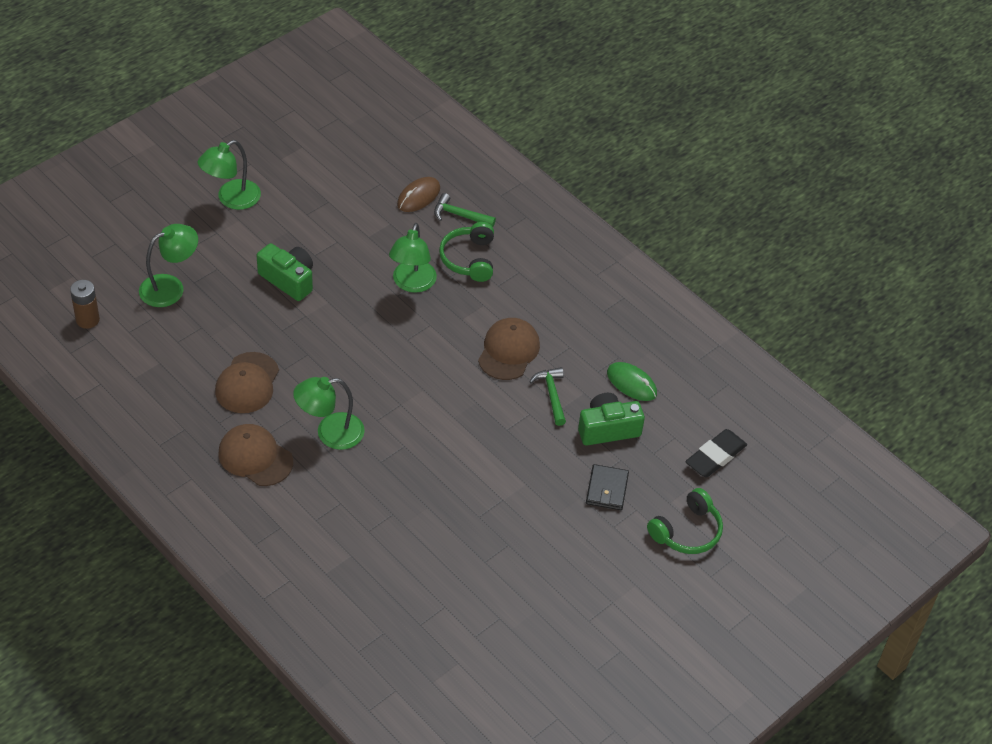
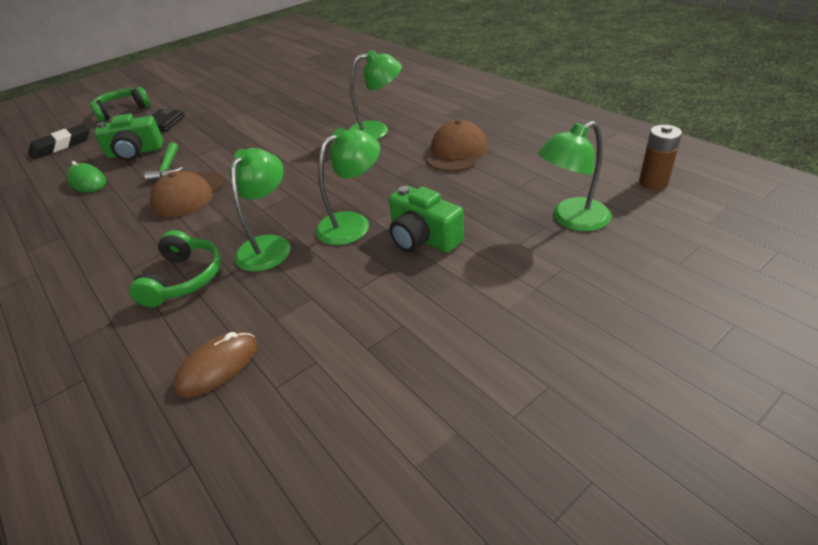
camera: 170 degrees left, 10 degrees down
(231, 199) = (528, 341): green lamp -> green lamp (352, 223)
(255, 457) = (440, 113): brown cap -> none
(460, 215) = (166, 339): green hammer -> none

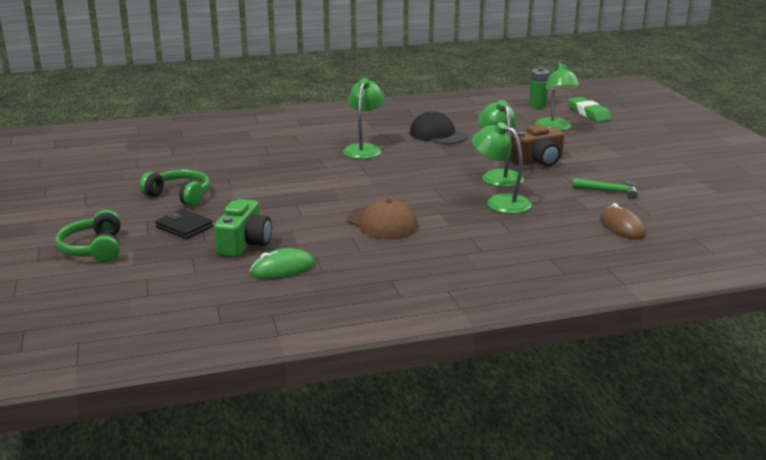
camera: 70 degrees left, 15 degrees down
(62, 145) = (146, 286): black eraser -> none
(168, 168) = (311, 229): green hammer -> green hammer (609, 191)
(184, 279) = (516, 231): green headphones -> green headphones (179, 196)
(423, 238) = (538, 161): green camera -> brown camera
(456, 152) = (437, 135): brown cap -> black cap
(653, 183) = (537, 105): brown battery -> green battery
(680, 232) = (588, 113): none -> green eraser

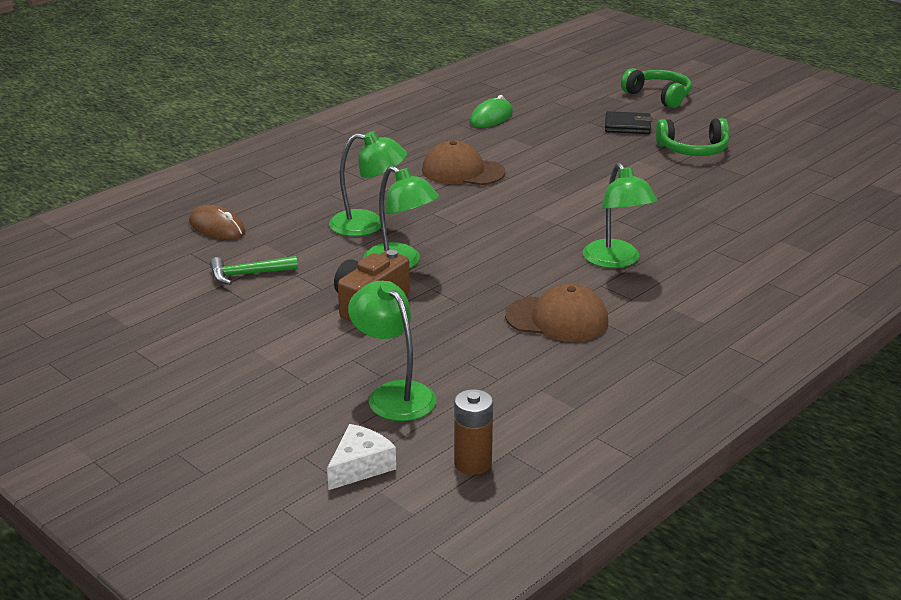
camera: 150 degrees right, 5 degrees up
(244, 244) = (553, 126): green camera -> none
(437, 135) = (557, 319): black cap -> brown cap
(537, 105) = (473, 463): green battery -> brown battery
(588, 113) = (360, 466): green eraser -> white cheese

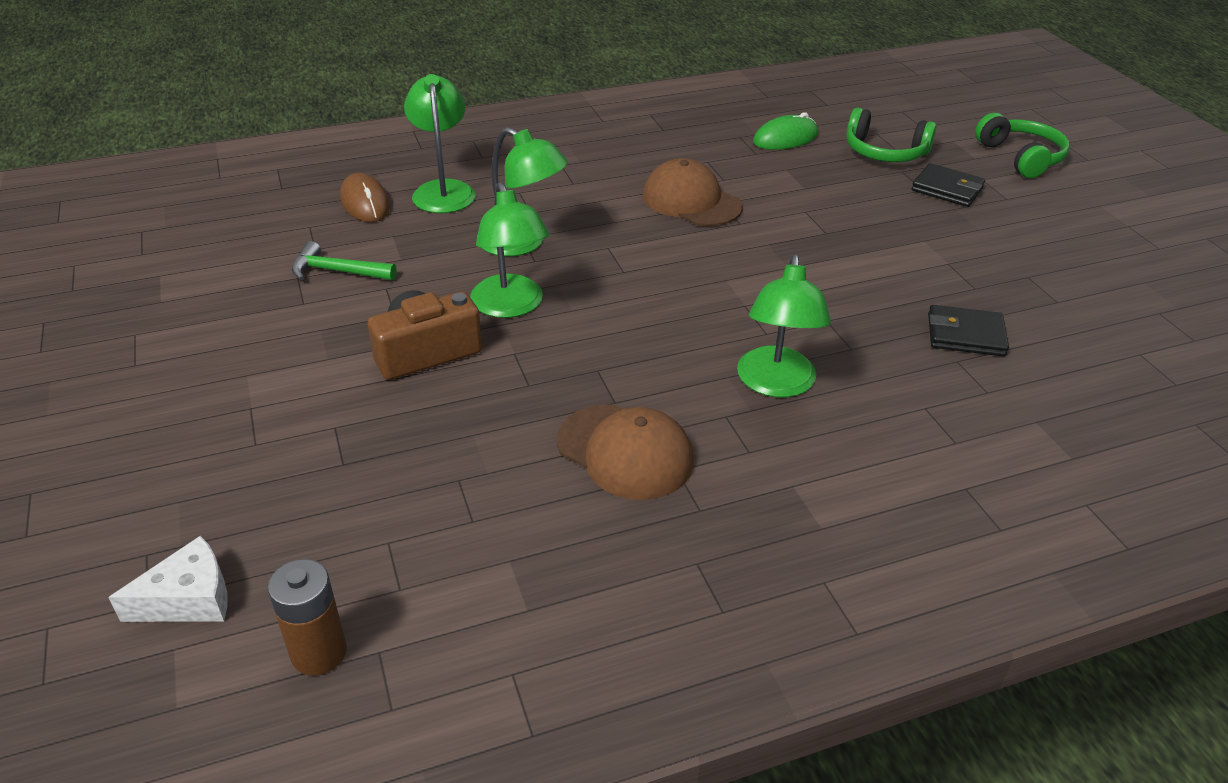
camera: 25 degrees right, 10 degrees up
(394, 394) = (330, 498): green lamp -> green lamp (443, 190)
(693, 149) = (1011, 244): green headphones -> green headphones (884, 152)
(706, 206) = (965, 335): none -> black wallet

